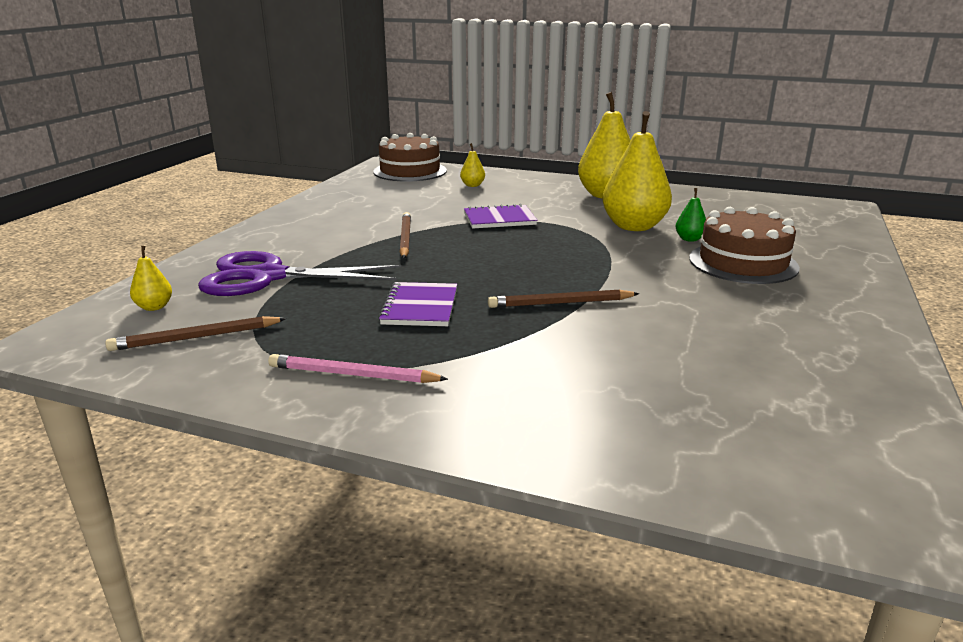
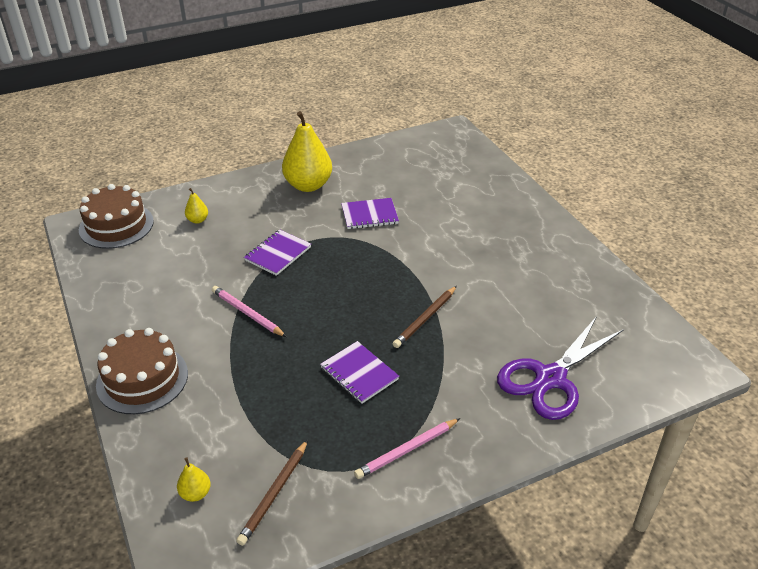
camera: 45 degrees left, 15 degrees up
(268, 277) = (220, 413): purple scissors -> purple scissors (550, 378)
(405, 238) = (247, 313): brown pencil -> pink pencil
(633, 226) = (369, 215): yellow pear -> purple notebook
(689, 239) = (415, 212): green pear -> none
(743, 263) = (466, 221): brown cake -> brown cake (142, 379)

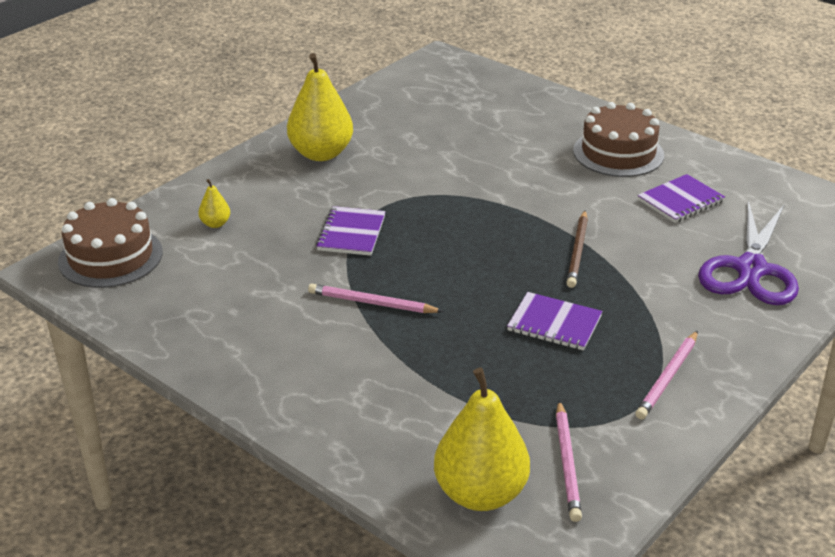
camera: 25 degrees left, 5 degrees down
(142, 379) = (307, 406): brown cake -> brown cake (618, 153)
(195, 493) = (480, 493): yellow pear -> yellow pear, size x2.27
(274, 493) = (567, 463): brown pencil -> pink pencil
(369, 215) = (423, 167): purple notebook -> purple notebook (680, 201)

